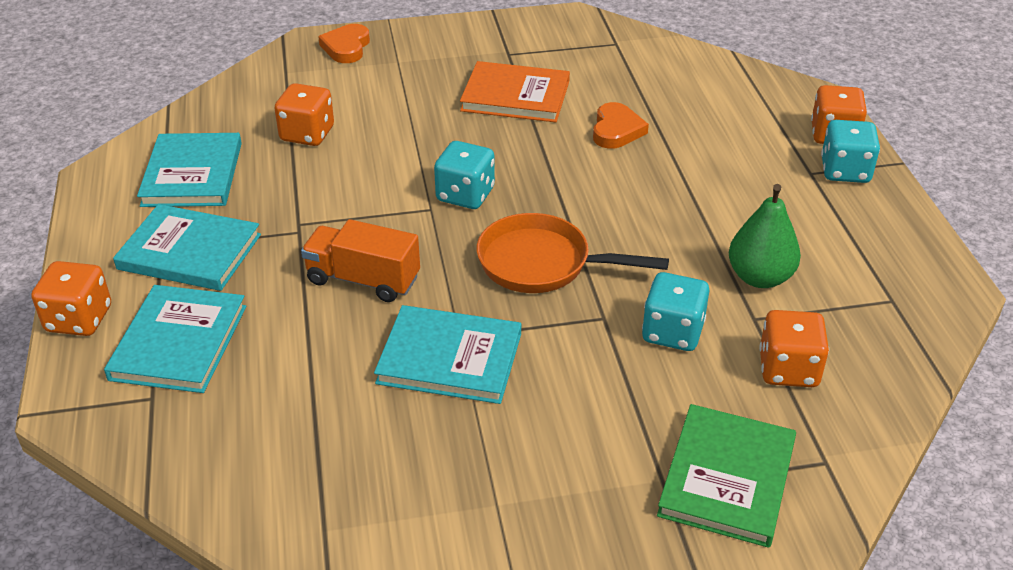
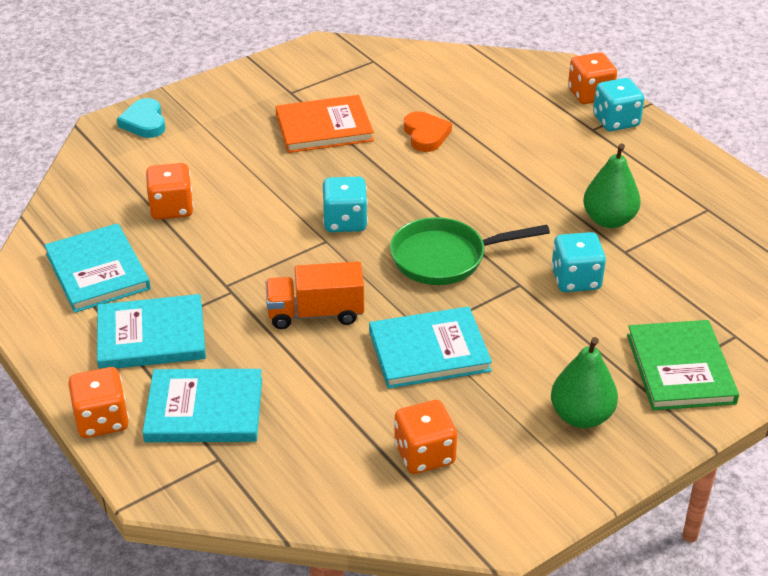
camera: 25 degrees left, 0 degrees up
(178, 342) = (204, 410): turquoise book -> turquoise book turned 75 degrees counterclockwise
(346, 47) = (144, 122): orange heart -> turquoise heart
(541, 263) = (445, 258): orange pan -> green pan
(566, 492) = (581, 416): none -> green pear
(788, 369) = (671, 280): orange dice -> orange dice (424, 454)

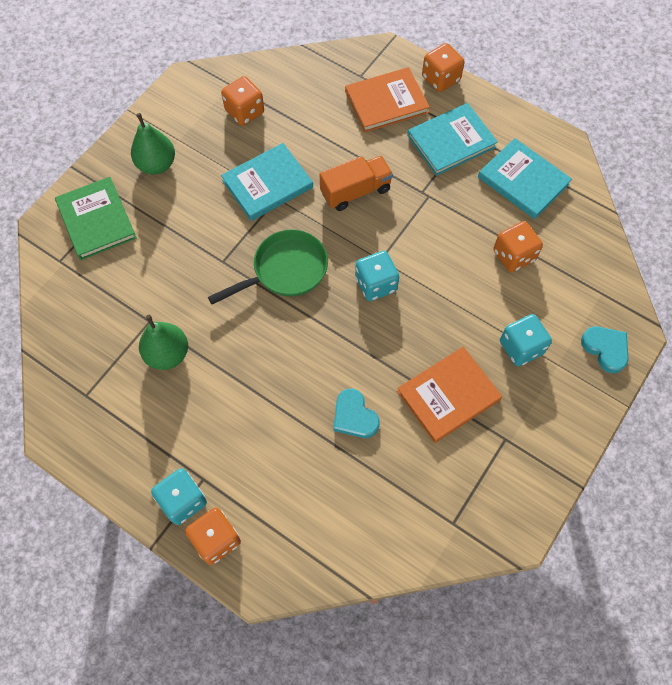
camera: 160 degrees right, 25 degrees up
(204, 410) = (386, 102): turquoise book -> orange book
(426, 135) = (354, 416): orange heart -> turquoise heart
(575, 279) = (182, 279): turquoise dice -> turquoise dice (521, 347)

